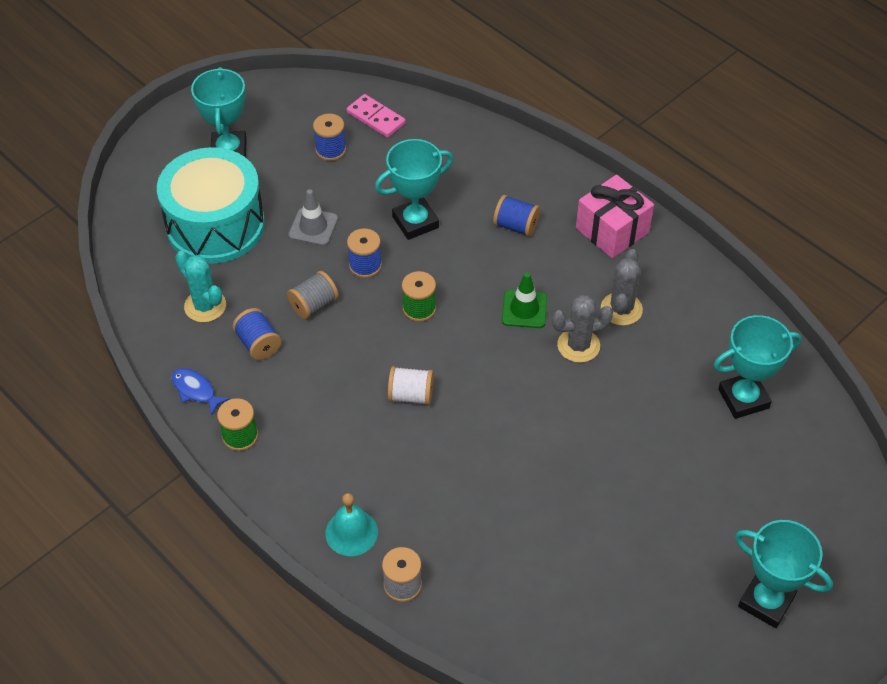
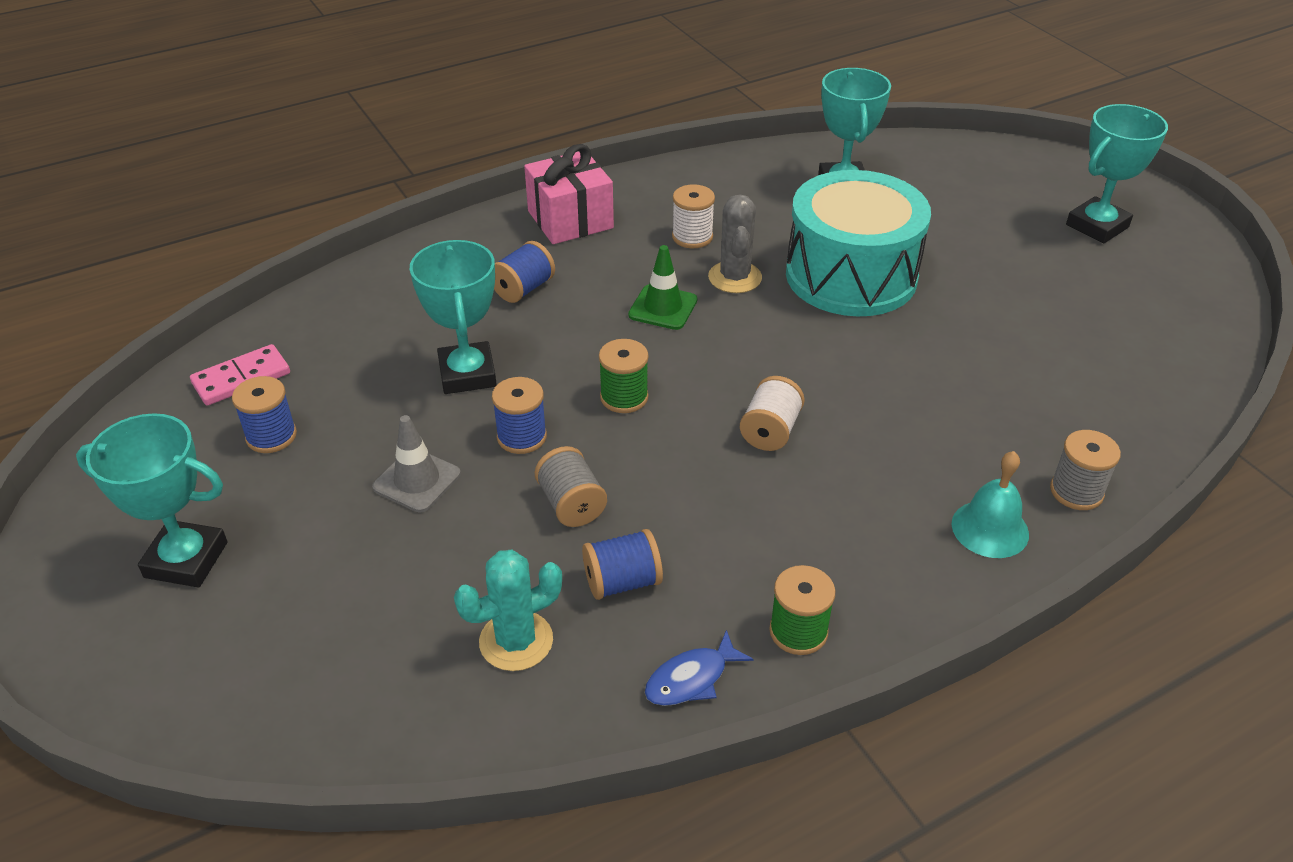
camera: 75 degrees left, 10 degrees down
(215, 225) = (344, 602): turquoise drum -> turquoise drum (851, 275)
(621, 309) = (692, 237): grey cactus -> white spool

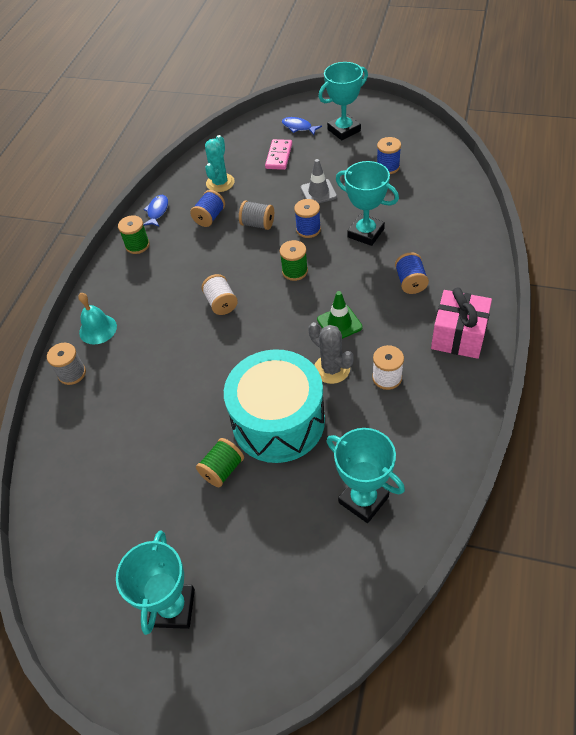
camera: 140 degrees right, 10 degrees up
(221, 642) = (298, 127): none -> blue fish
(241, 378) = (435, 171): pink domino -> pink domino (279, 156)
(956, 277) = (222, 470): none -> green spool

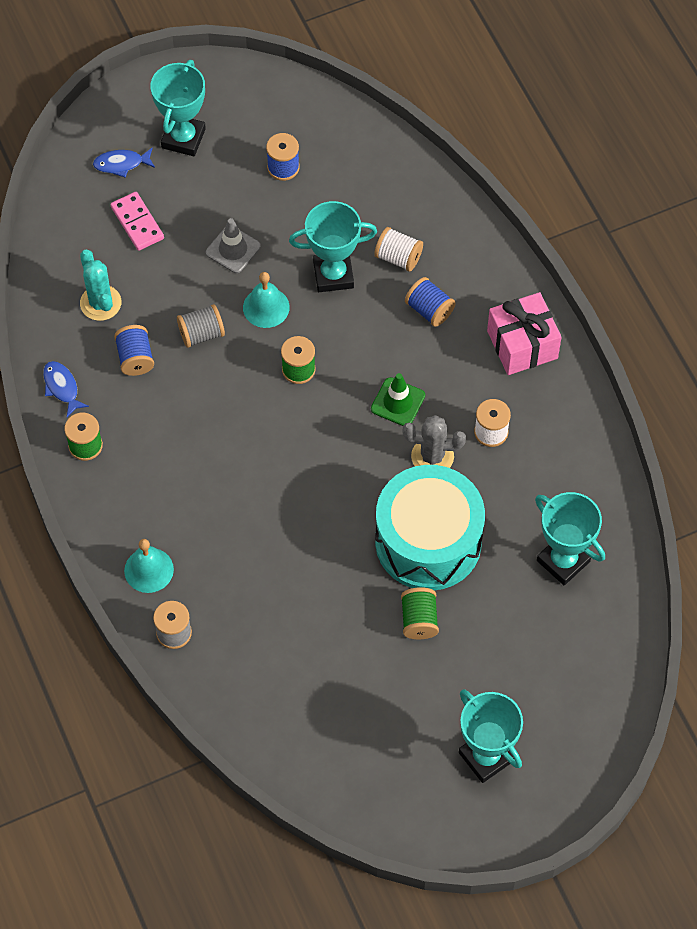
camera: 45 degrees left, 10 degrees up
(221, 303) = (254, 456): white spool -> white spool (398, 257)
(308, 229) = (266, 307): blue spool -> turquoise bell
(363, 500) = (563, 561): turquoise trophy -> turquoise trophy turned 45 degrees clockwise

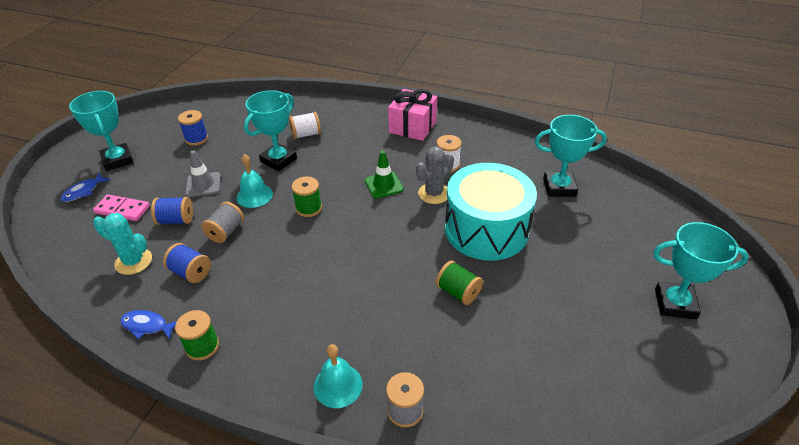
camera: 45 degrees left, 20 degrees down
(419, 620) = (537, 268): green spool -> green spool (458, 292)
(429, 310) = (349, 142): blue spool -> blue spool (176, 220)

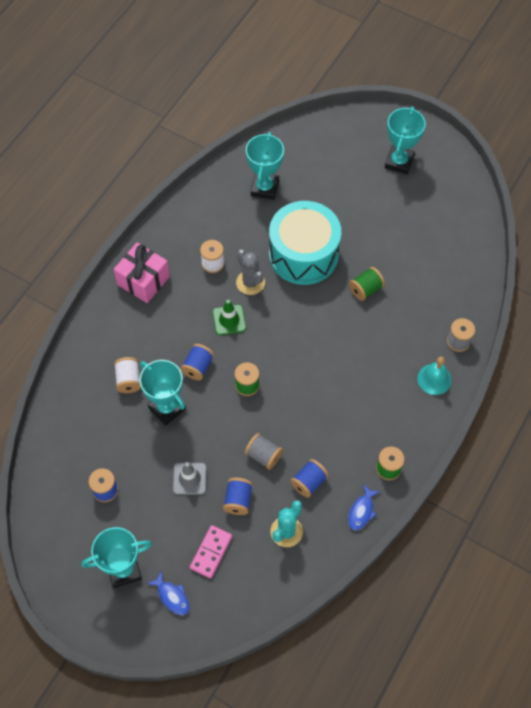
camera: 80 degrees left, 20 degrees up
(254, 195) = (217, 431): turquoise bell -> none
(325, 172) = (198, 367): none -> blue spool

